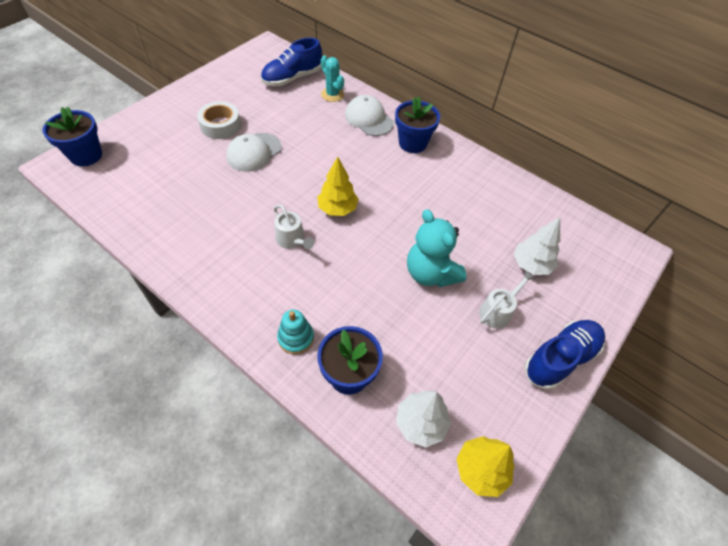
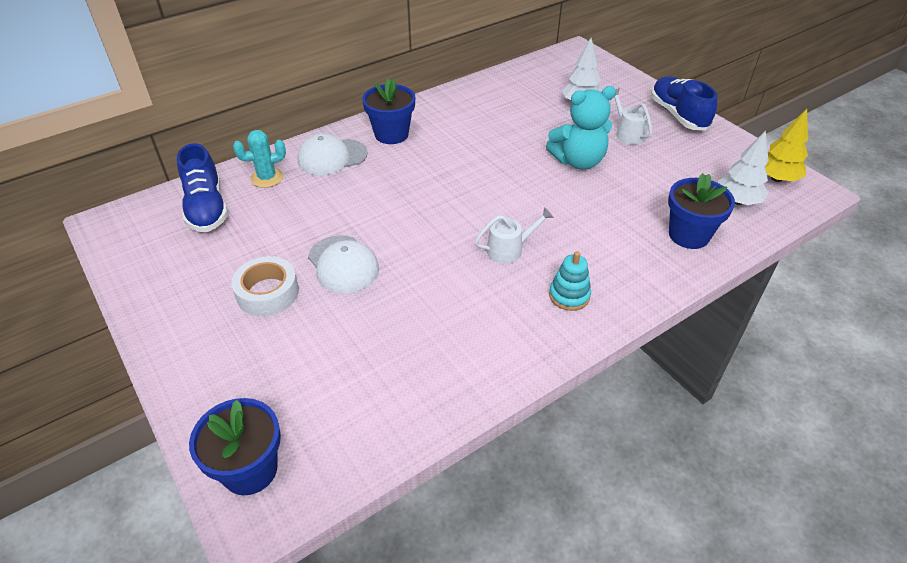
camera: 70 degrees left, 10 degrees down
(296, 338) = (643, 265): turquoise stacking toy -> turquoise stacking toy (569, 295)
(337, 209) = (472, 207): yellow tree -> none

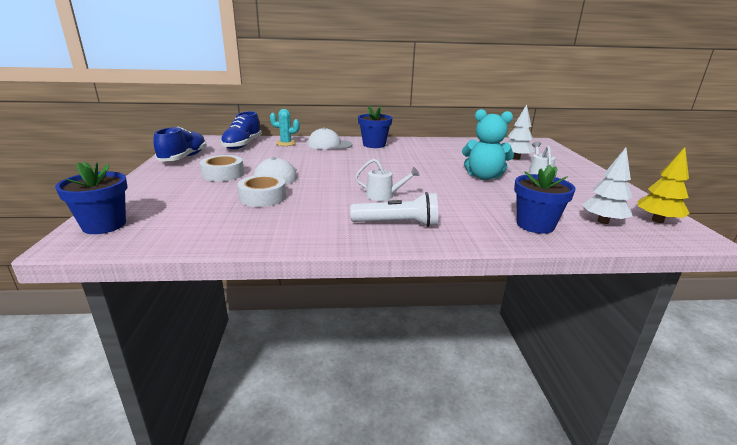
camera: 30 degrees right, 20 degrees down
(378, 318) = (262, 197): none -> white tape
(569, 295) = (397, 224): turquoise stacking toy -> white flashlight
(678, 115) = (592, 176): blue shoe -> blue shoe (184, 158)

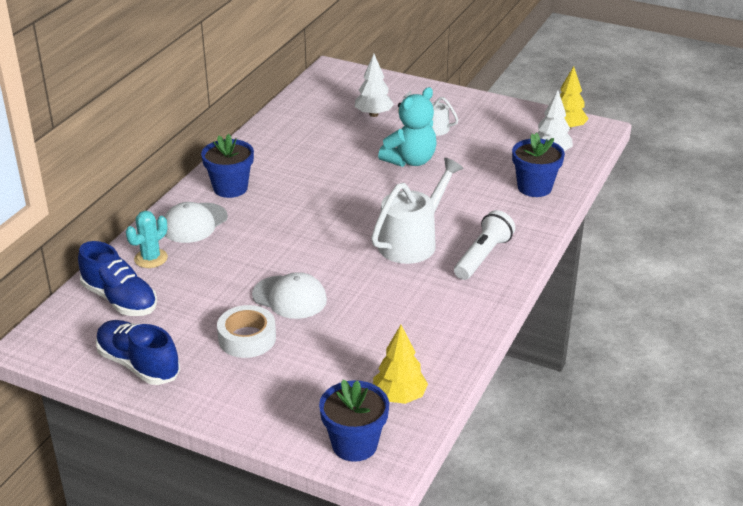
camera: 60 degrees left, 10 degrees up
(172, 229) = (399, 397): none -> yellow tree
(262, 197) = (355, 322): white tape -> none
(383, 196) = (412, 241): white watering can -> white watering can, size x1.84

